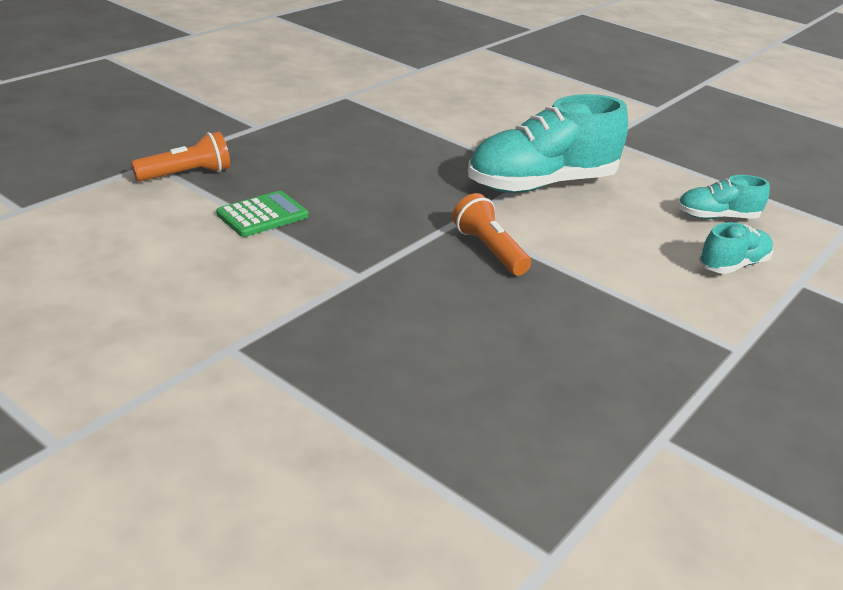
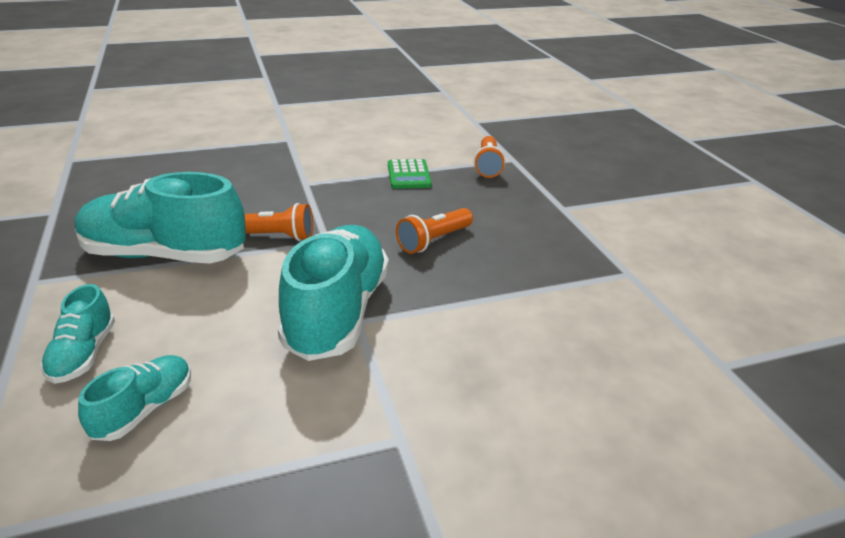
camera: 125 degrees right, 0 degrees up
(391, 171) = (434, 241): none -> orange flashlight
(600, 297) = (164, 255): none -> turquoise shoe

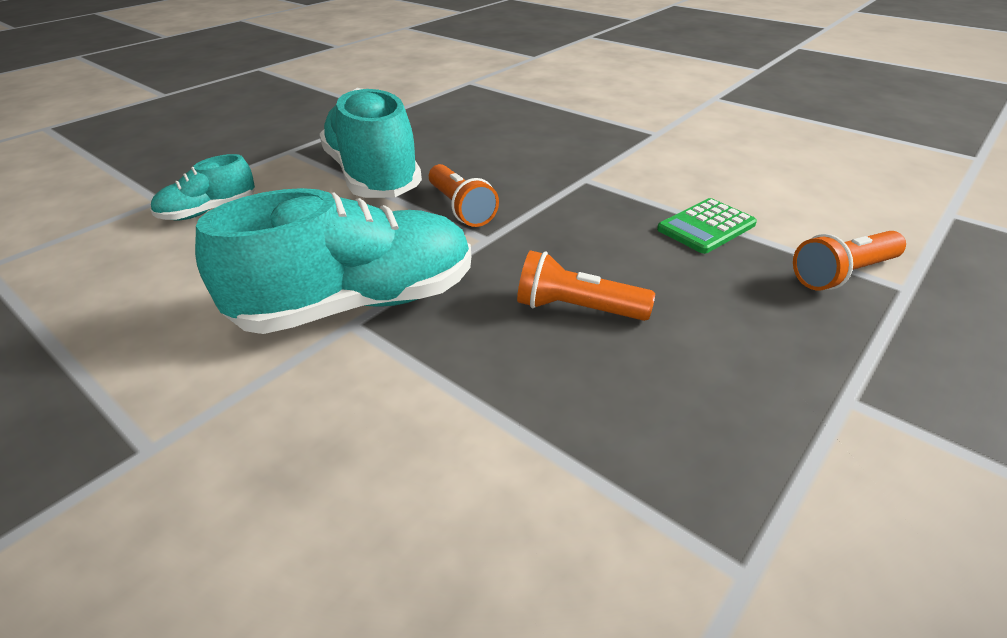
camera: 60 degrees right, 5 degrees up
(144, 409) = (148, 269): turquoise shoe -> none

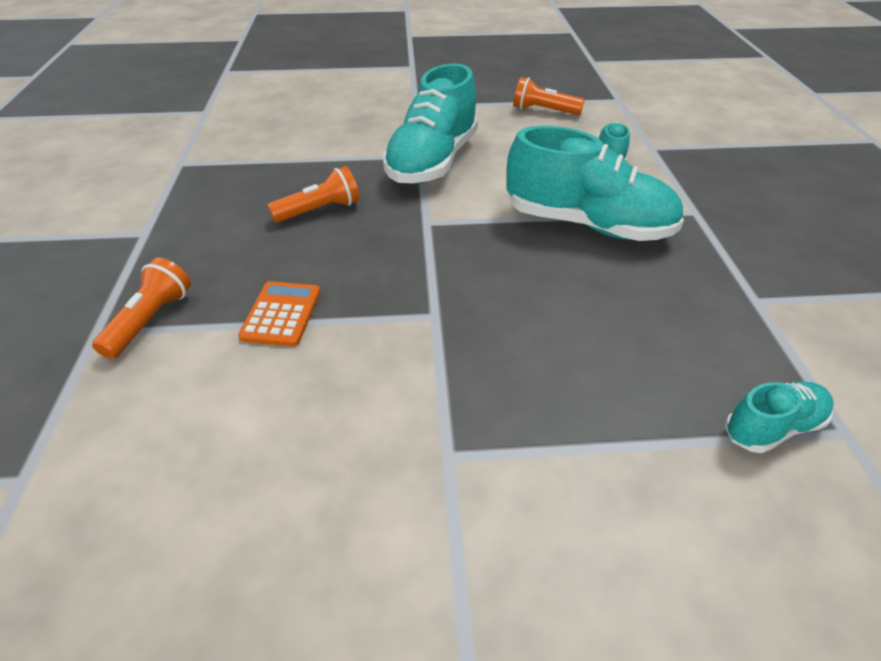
camera: 135 degrees right, 5 degrees up
(461, 208) = (480, 233): orange flashlight -> orange flashlight (543, 111)
(494, 91) = (772, 428): none -> turquoise shoe
(706, 227) = (281, 314): green calculator -> orange calculator

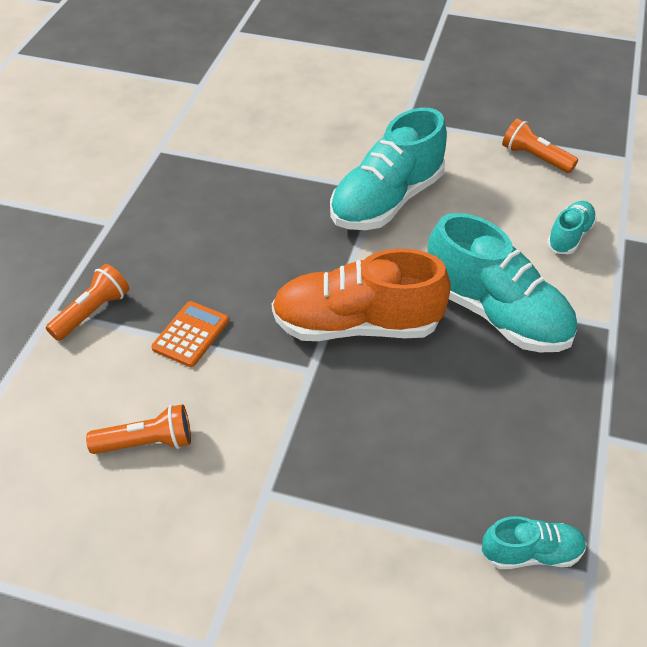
camera: 20 degrees right, 5 degrees up
(319, 210) = (260, 234): orange flashlight -> orange flashlight (147, 443)
(460, 264) = (357, 325): none -> orange shoe

